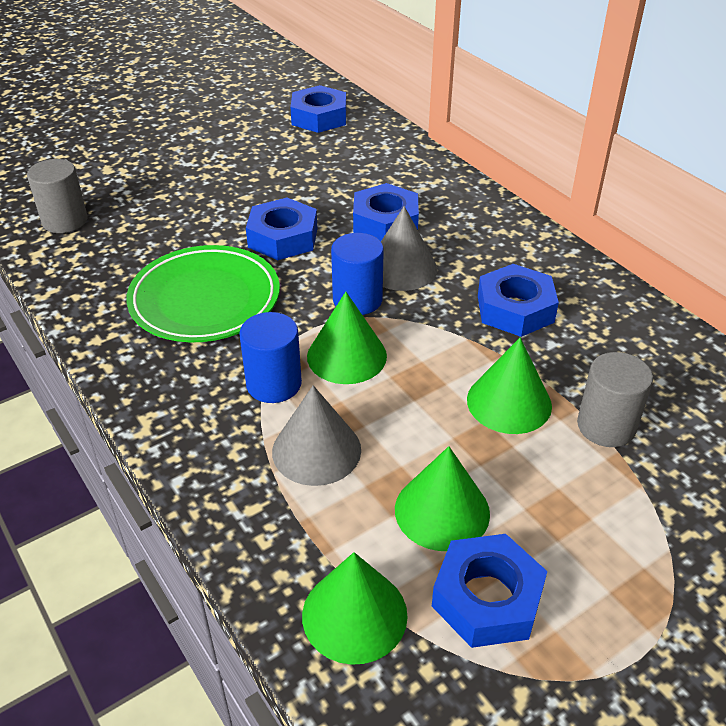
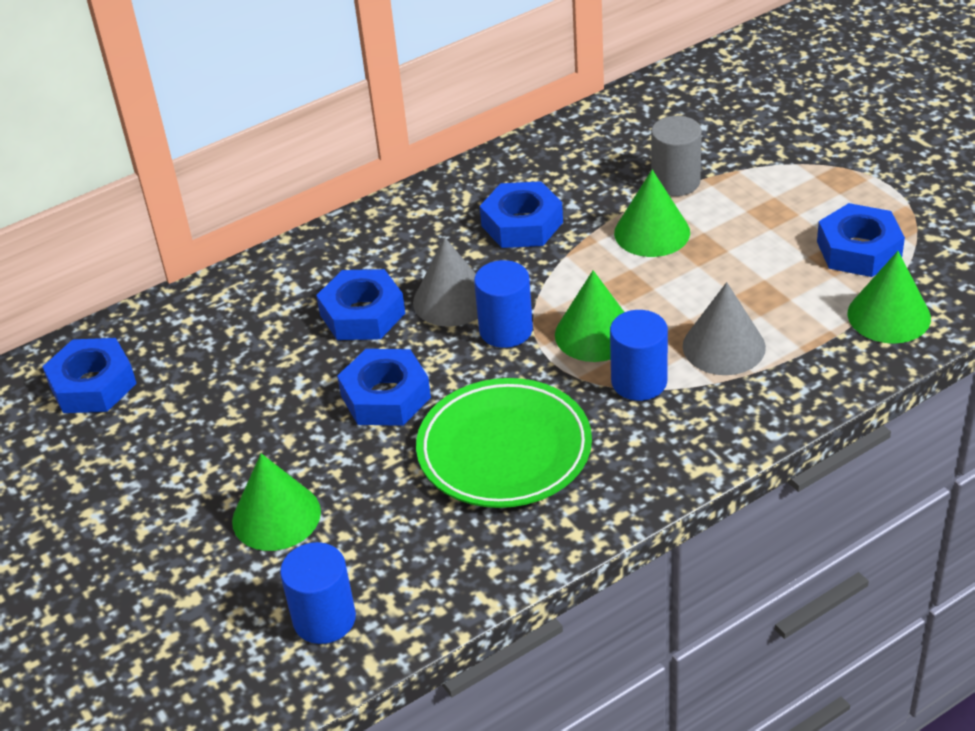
camera: 85 degrees left, 0 degrees up
(65, 221) = (324, 619): grey cylinder -> blue cylinder
(442, 511) = (780, 271): green cone -> green cone (276, 516)

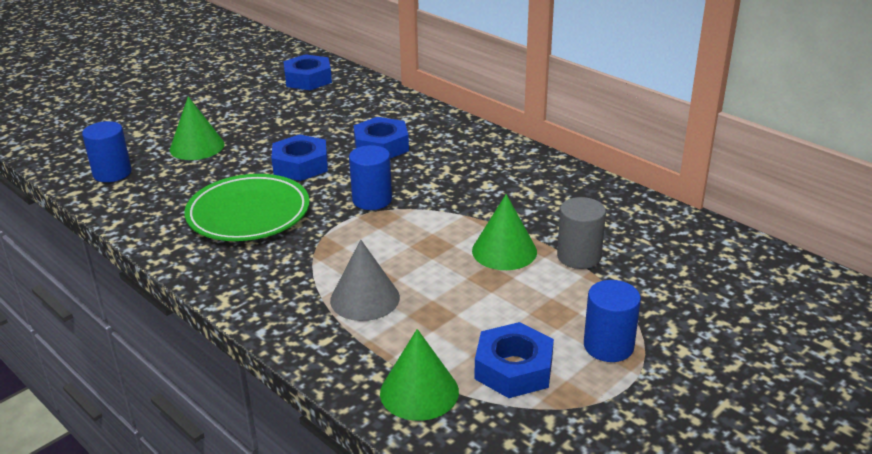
camera: 75 degrees right, 10 degrees down
(451, 300) = (402, 175): grey cone -> none
(522, 224) = (496, 192): blue nut -> none
(595, 334) = (373, 237): green cone -> none
(639, 381) = (320, 261): blue cylinder -> blue cylinder (608, 346)

